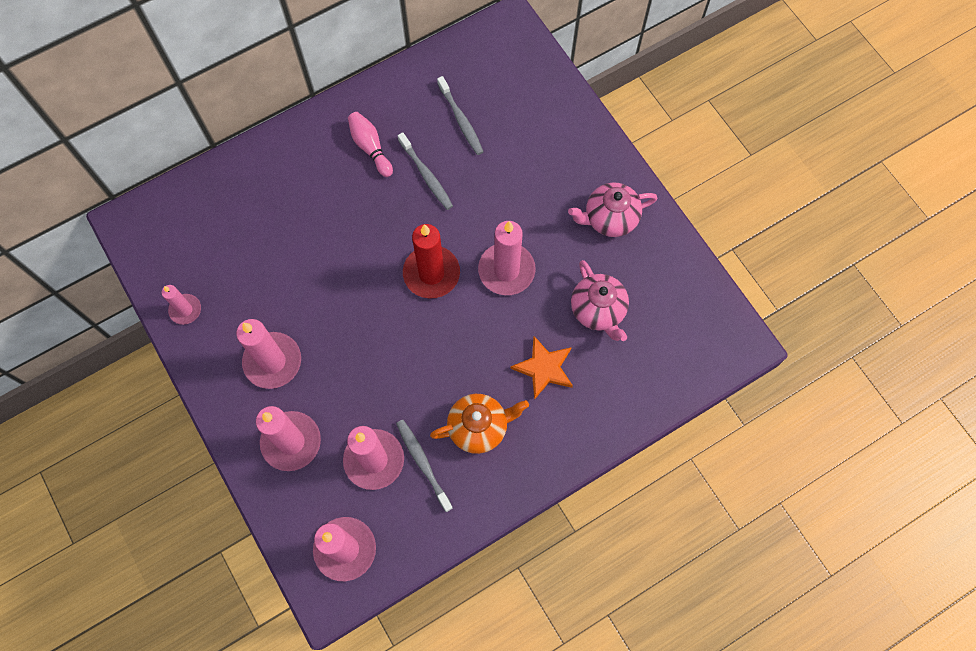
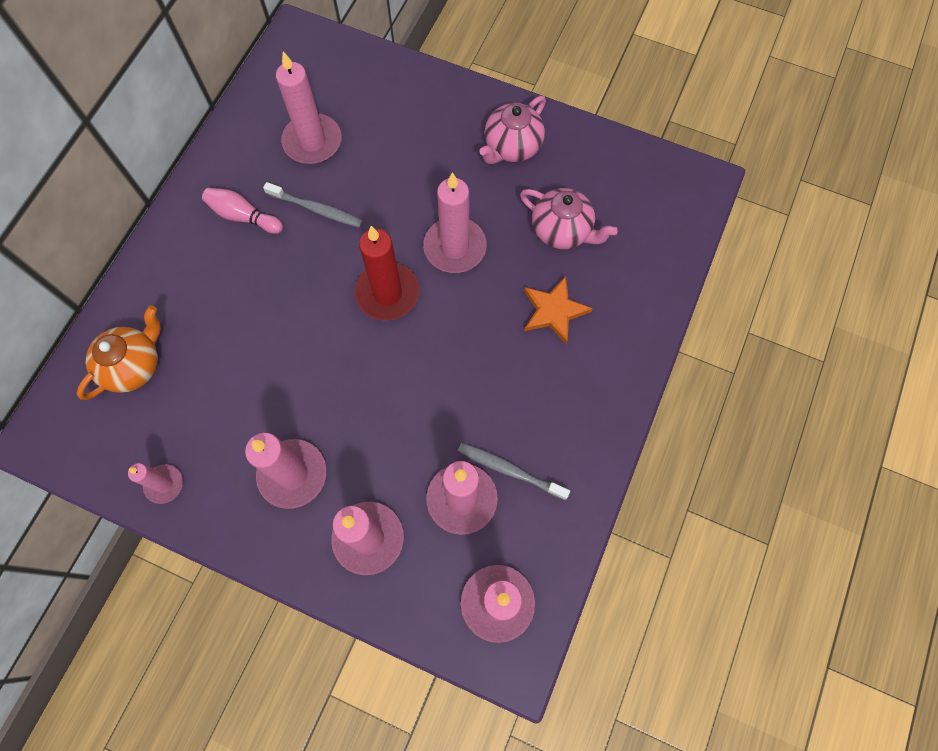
camera: 35 degrees left, 0 degrees up
(461, 120) = (312, 141): grey toothbrush -> pink candle
(479, 427) = (536, 402): orange teapot -> orange teapot (134, 365)

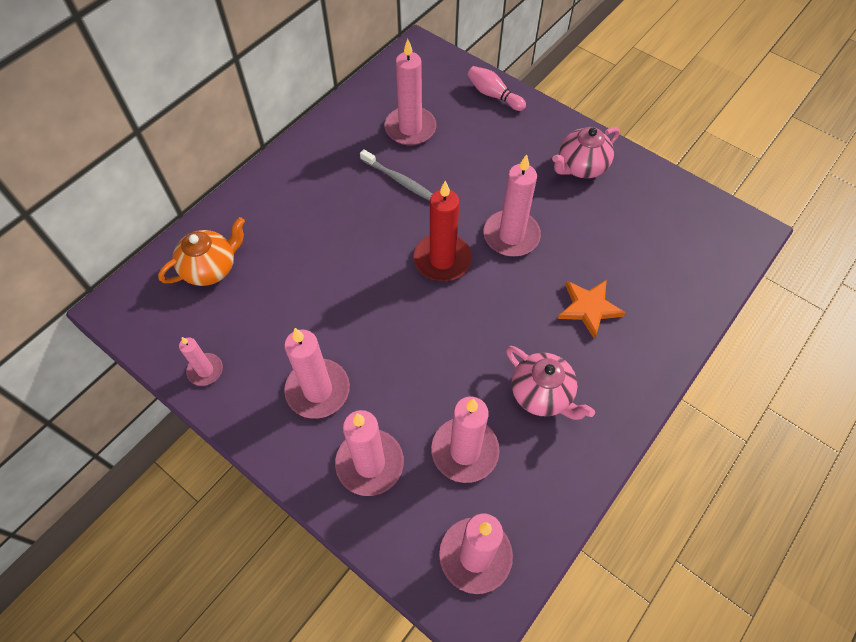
camera: 15 degrees right, 10 degrees down
(243, 216) = (337, 173): pink bowling pin -> pink bowling pin (493, 95)
(510, 470) = (516, 437): grey toothbrush -> none
(562, 231) = (611, 243): pink teapot -> pink teapot (542, 394)

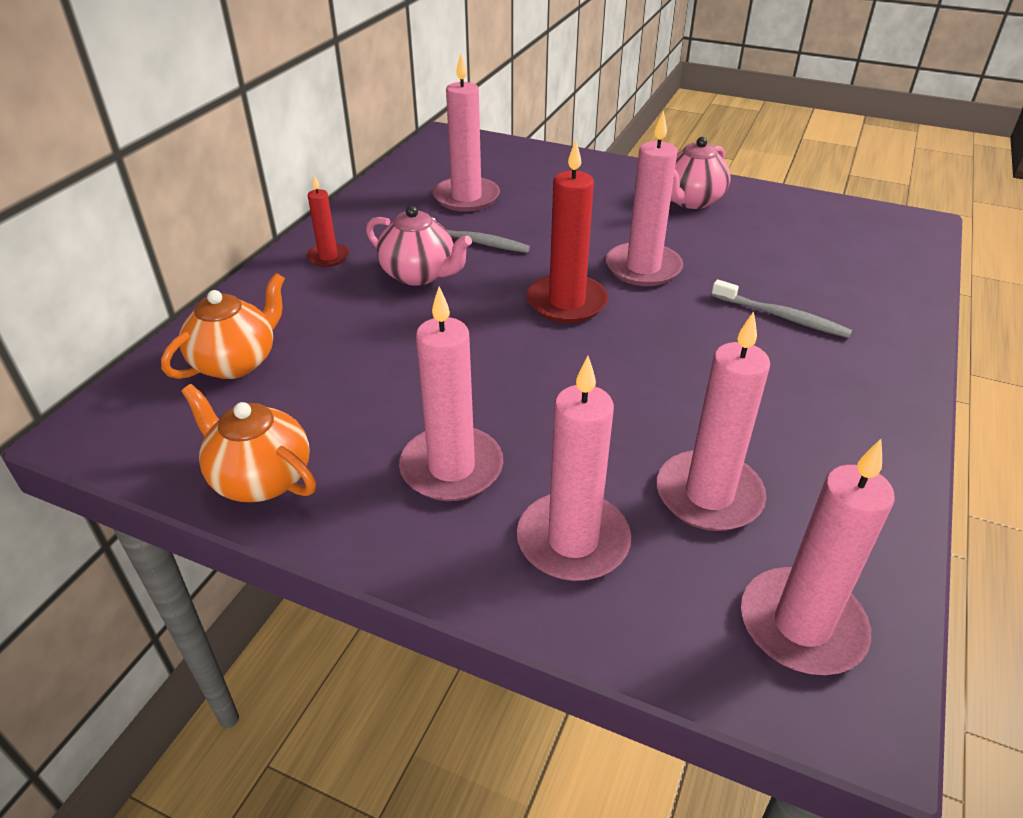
camera: 15 degrees left, 20 degrees down
(205, 370) = (260, 478): pink candle -> orange teapot
(293, 176) = (328, 257): none -> red candle
(493, 95) = (554, 160): pink bowling pin -> none
(542, 394) = (778, 411): pink teapot -> pink teapot (419, 274)
(588, 308) = (781, 316): orange star -> grey toothbrush

